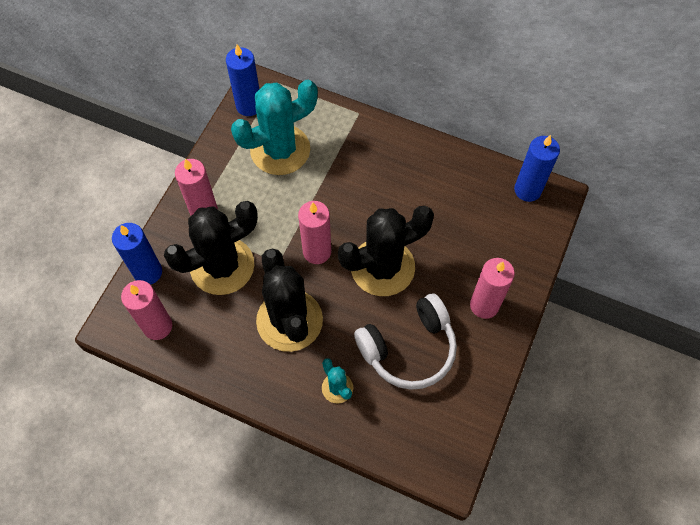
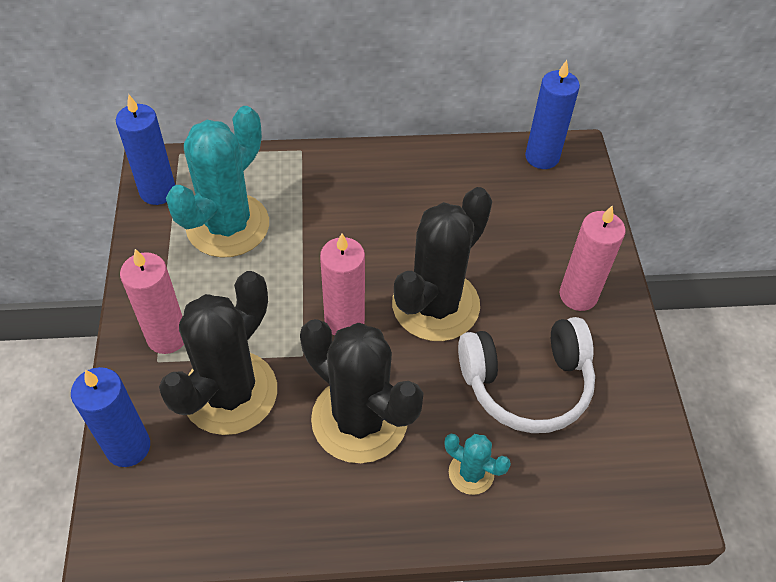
camera: 30 degrees left, 10 degrees down
(157, 326) = (181, 512): pink candle -> none
(409, 349) = (526, 384): white headphones -> white headphones turned 45 degrees clockwise

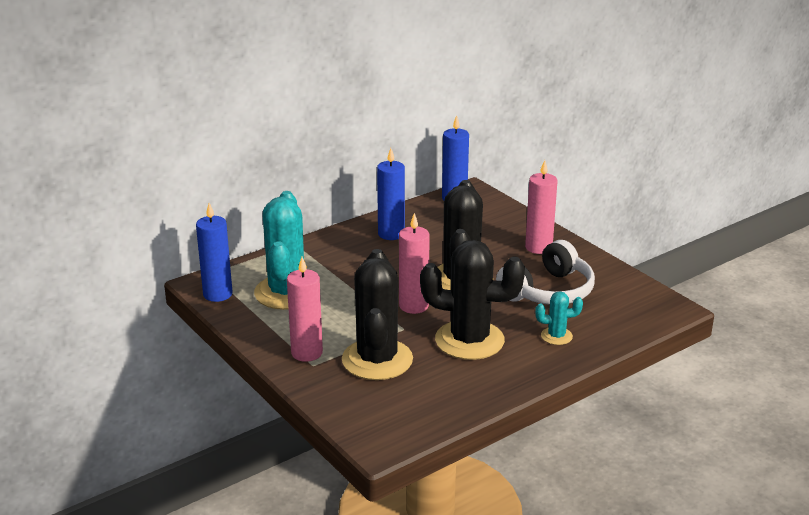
camera: 30 degrees left, 25 degrees down
(128, 447) = (339, 405): blue candle -> blue candle (391, 234)

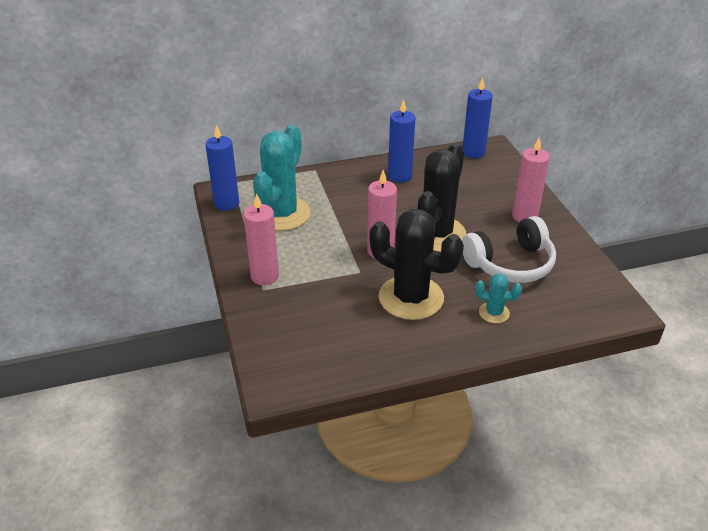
camera: 20 degrees right, 10 degrees up
(377, 360) = (319, 298): black cactus -> none

